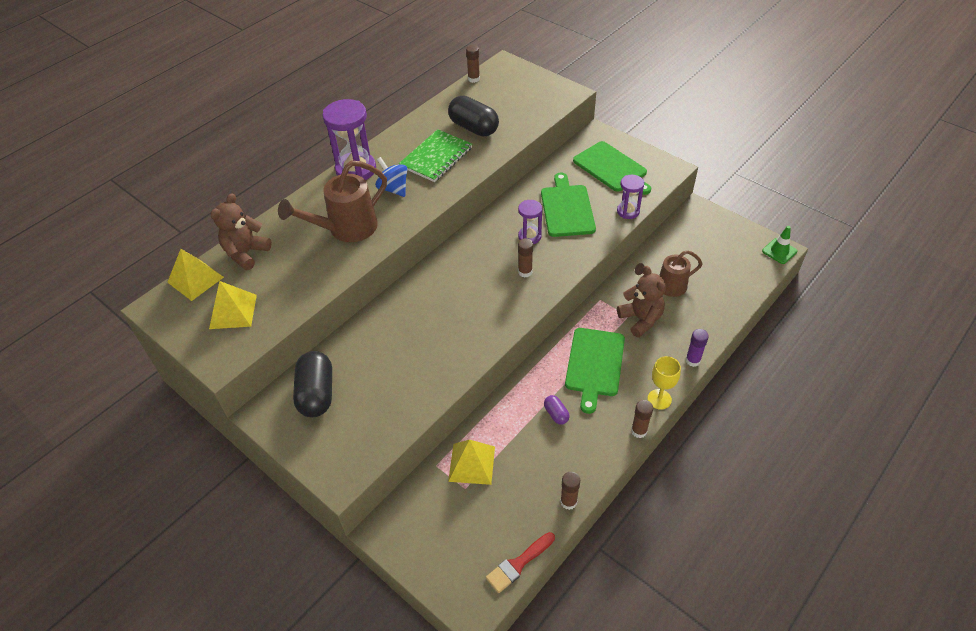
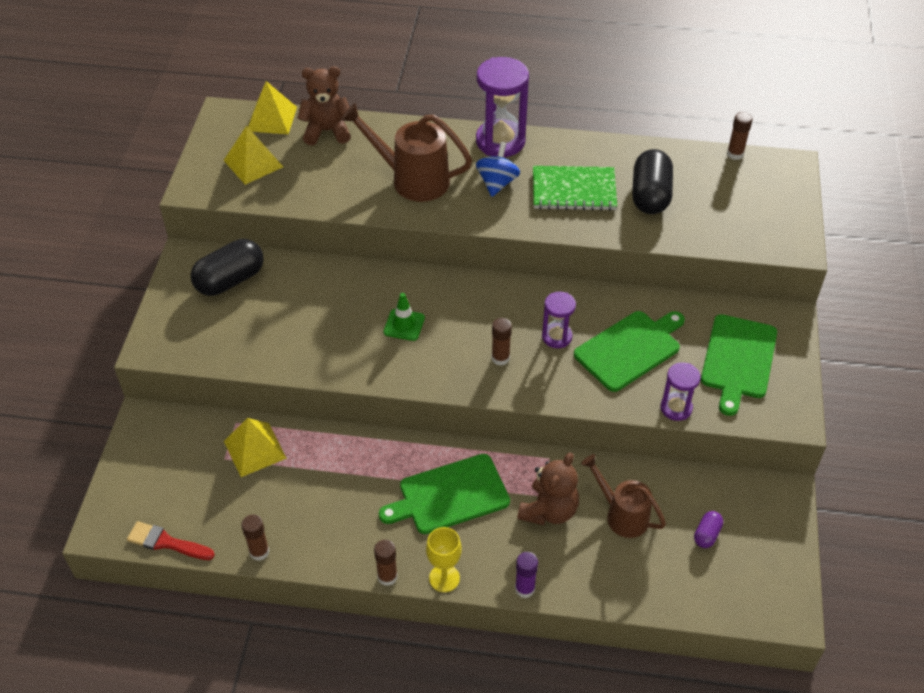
camera: 55 degrees right, 0 degrees up
(556, 414) = (360, 491): purple capsule -> purple capsule (706, 535)
(779, 251) = (787, 615): green traffic cone -> green traffic cone (404, 325)

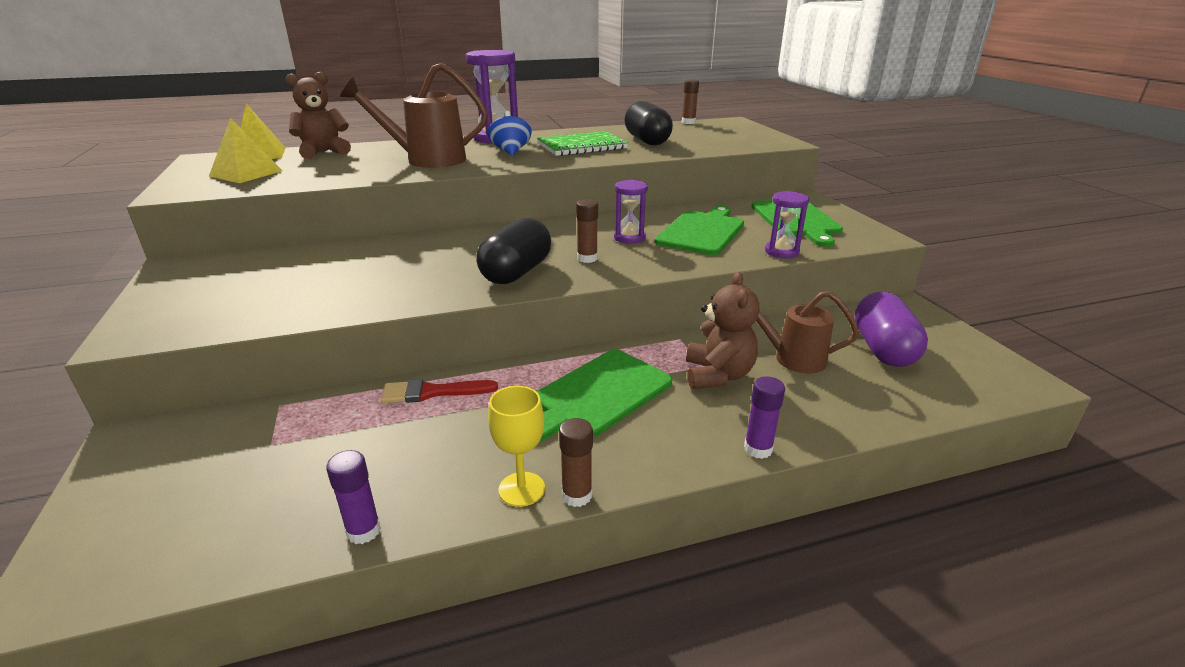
camera: 25 degrees left, 20 degrees down
(166, 542) = (186, 573): red brush -> red brush (432, 392)
(230, 280) = (239, 270): black capsule -> black capsule (516, 272)
(255, 449) = (316, 422): yellow pyramid -> none
(259, 552) = (363, 531): brown glue stick -> purple glue stick
(404, 325) = (468, 259): green traffic cone -> none
(444, 578) = (653, 471): yellow goblet -> yellow goblet (521, 489)
(706, 535) = (883, 349): purple capsule -> purple capsule, size x2.08

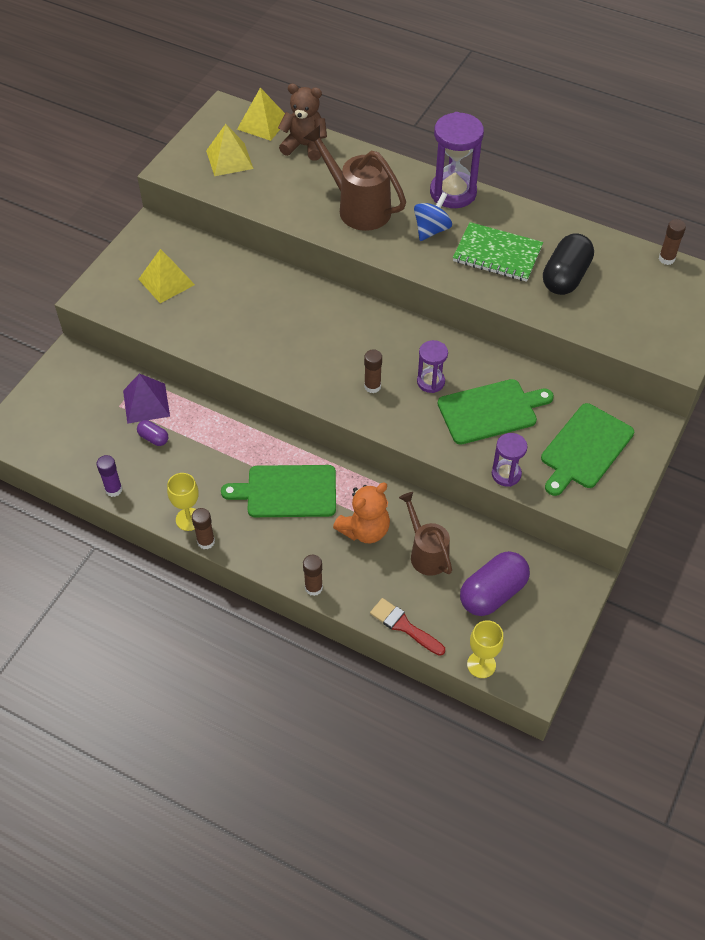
camera: 45 degrees right, 25 degrees up
(245, 287) = (166, 282): none -> yellow pyramid
(313, 420) = (146, 403): none -> purple pyramid
(365, 444) = (153, 438): none -> purple capsule
(432, 392) = (212, 424): red brush -> red brush (404, 626)
(516, 272) = (314, 371): black capsule -> none
(718, 375) = (365, 530): brown teddy bear -> orange teddy bear
(758, 449) = (313, 588): purple glue stick -> brown glue stick
(979, 398) = (481, 664): none -> yellow goblet

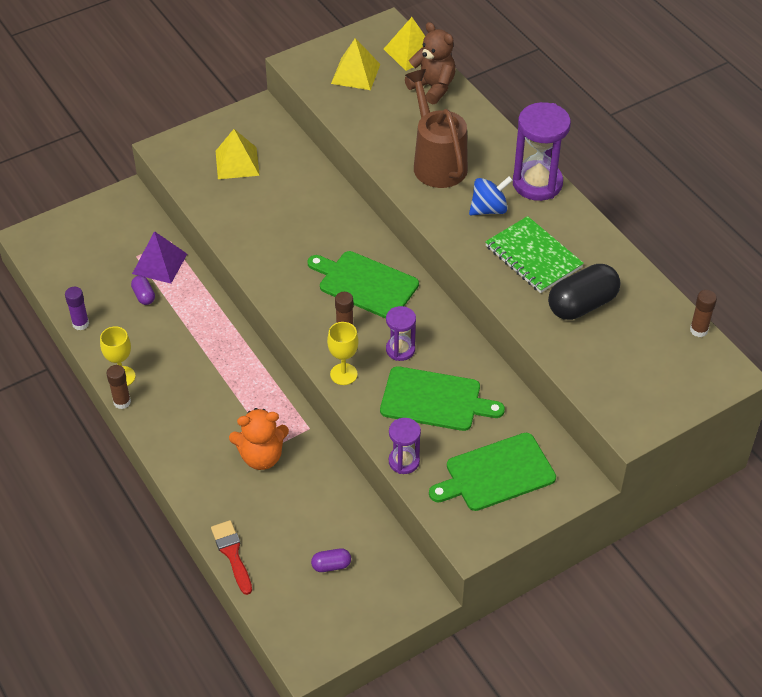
camera: 30 degrees right, 5 degrees down
(287, 491) = (220, 392): green cutting board -> green cutting board (365, 284)
(313, 588) = (181, 483): brown glue stick -> none
(426, 553) = (299, 502): brown watering can -> none
(481, 664) = (273, 620): yellow goblet -> yellow goblet (343, 374)
(492, 593) = (331, 565): purple capsule -> purple capsule, size x0.48

